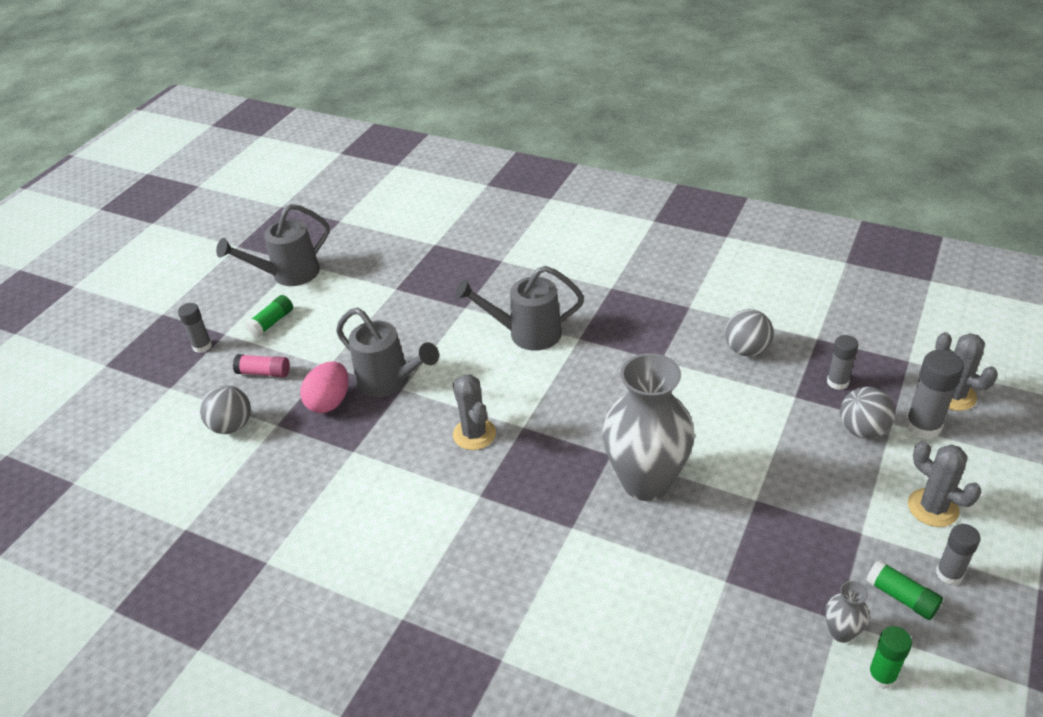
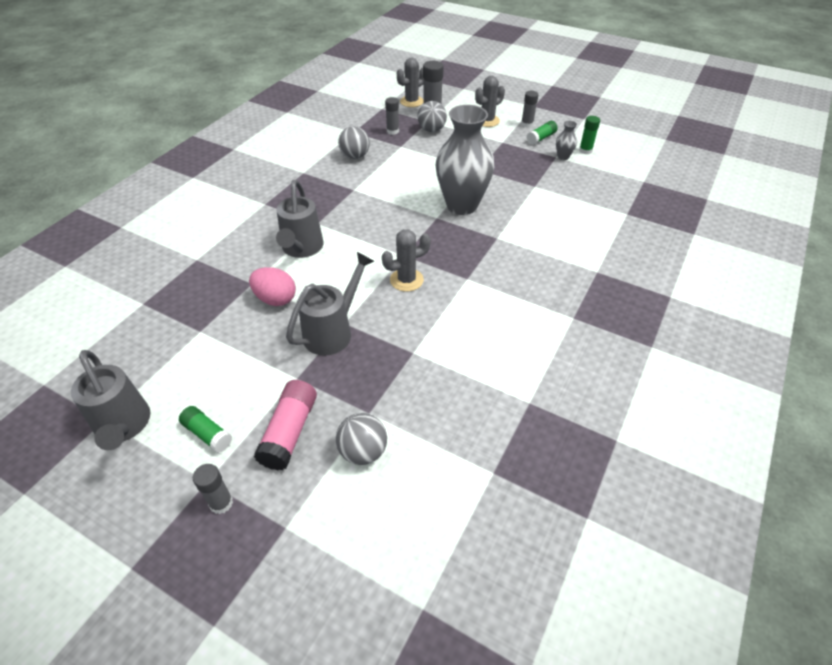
camera: 90 degrees left, 5 degrees up
(264, 372) = (289, 432): pink glue stick -> pink glue stick, size x1.55
(329, 402) = (348, 373): pink egg -> pink egg (275, 299)

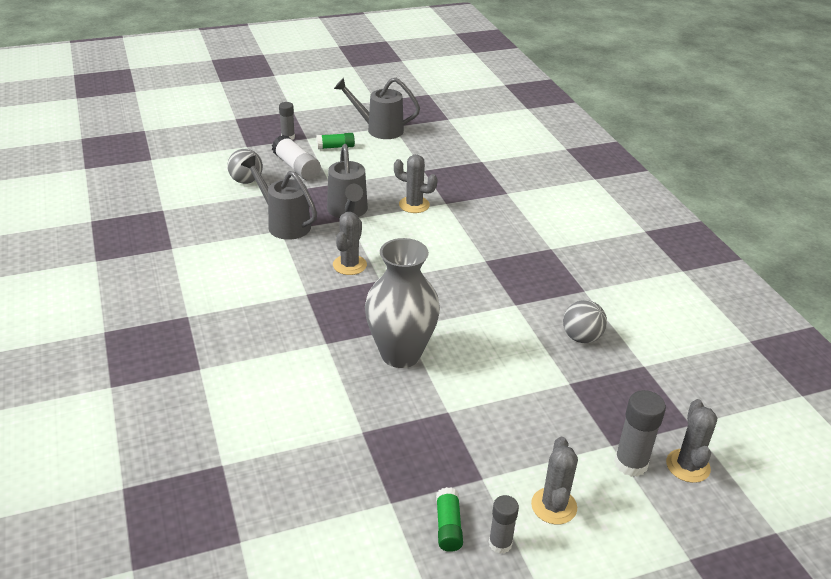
camera: 130 degrees right, 10 degrees down
(275, 299) = (414, 205): pink egg -> grey cactus
(289, 432) = (296, 167): pink glue stick -> white glue stick
(301, 249) = (458, 238): grey watering can -> grey watering can (284, 224)
(392, 131) = (613, 397): grey glue stick -> none
(431, 130) = (583, 433): grey ball -> none
(563, 157) = (382, 509): grey vase -> none
(585, 150) = (367, 547): green glue stick -> none

